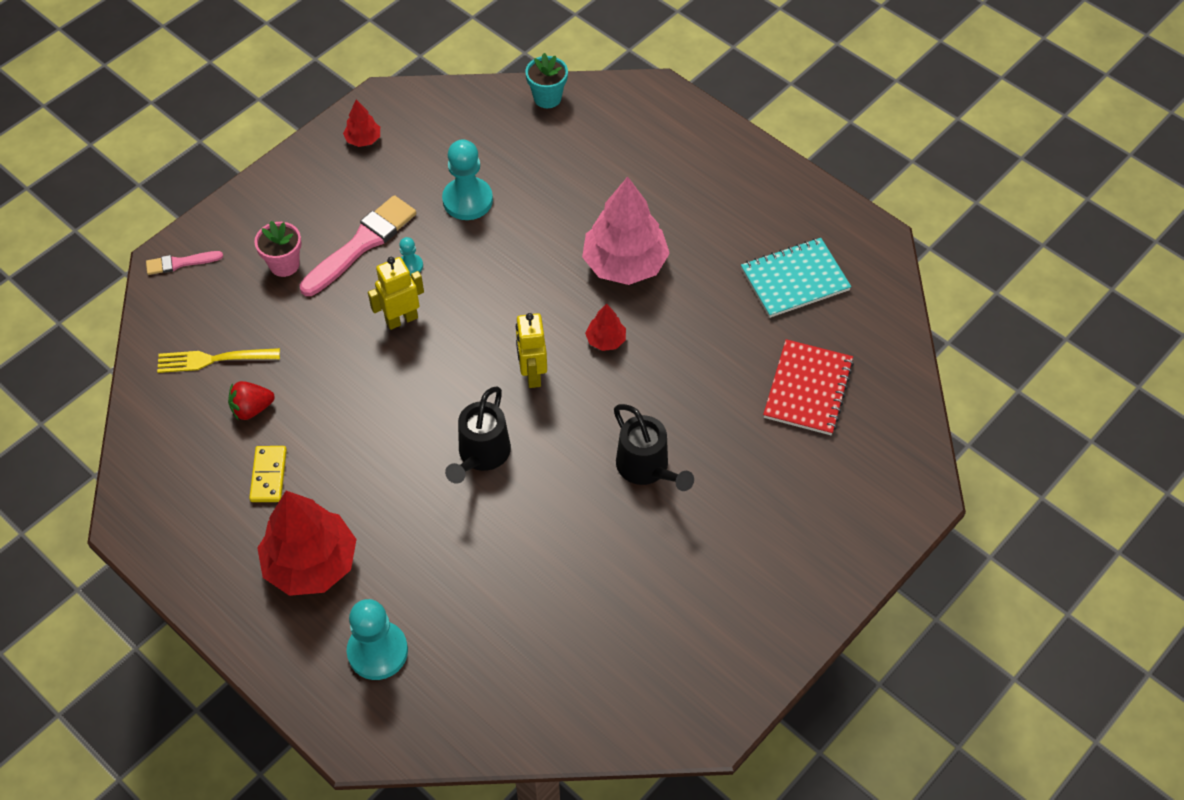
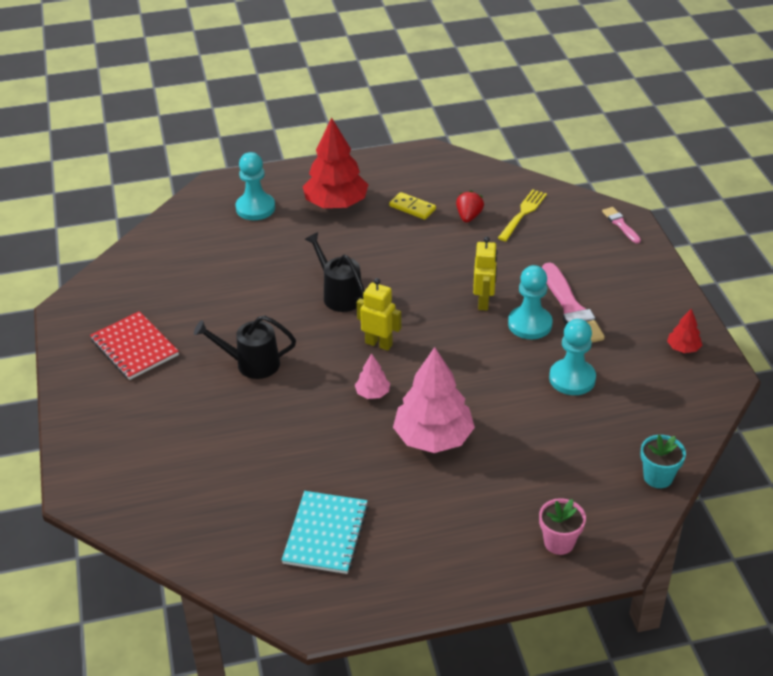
camera: 125 degrees right, 15 degrees down
(180, 263) = (620, 224): pink brush -> pink brush turned 45 degrees counterclockwise
(284, 264) = (581, 267): pink flower pot -> pink flower pot (559, 542)
(410, 266) = (530, 324): turquoise pawn -> turquoise pawn, size x2.04
(606, 340) = (372, 393): red tree -> pink tree
(808, 389) = (223, 482): red notebook -> red notebook (134, 347)

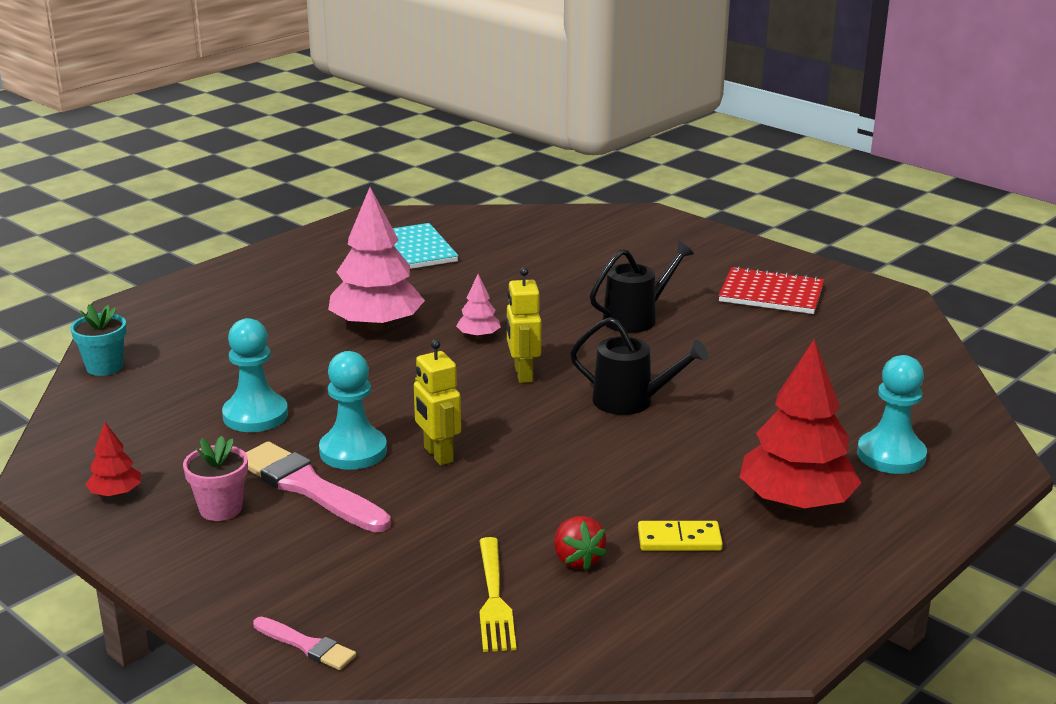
camera: 145 degrees right, 15 degrees down
(379, 343) = (523, 374): yellow robot -> yellow robot turned 90 degrees clockwise
(559, 542) = (189, 300): pink flower pot -> pink flower pot (220, 509)

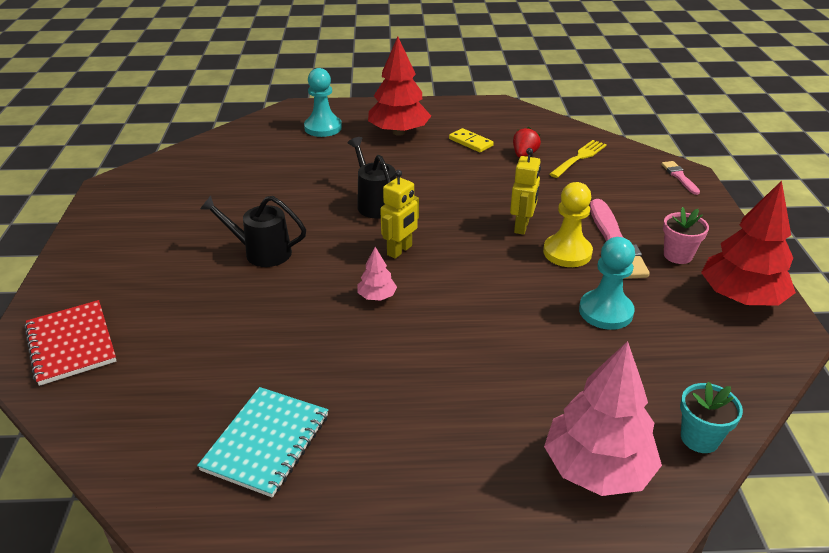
camera: 135 degrees left, 10 degrees up
(115, 493) = (741, 297): red tree -> red tree, size x2.18
(353, 451) = (567, 252): turquoise pawn -> yellow pawn
(377, 326) = (430, 351): pink tree -> pink tree (597, 468)
(771, 294) = (154, 224): red notebook -> red notebook (71, 344)

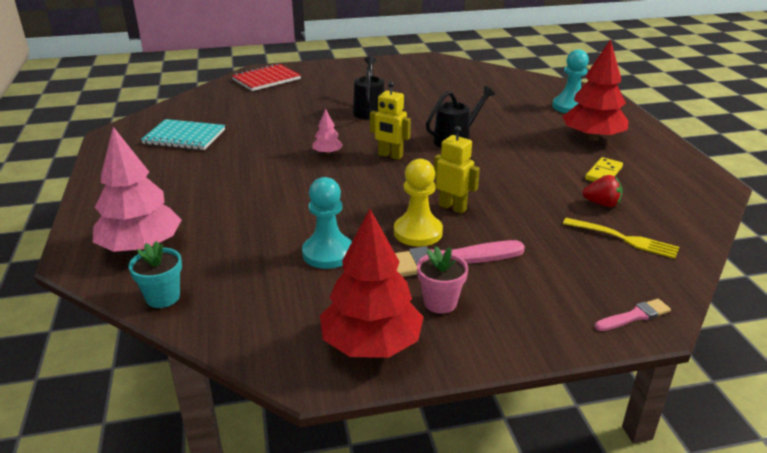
camera: 80 degrees right, 5 degrees down
(522, 227) = (452, 207): yellow robot -> yellow robot turned 150 degrees counterclockwise

